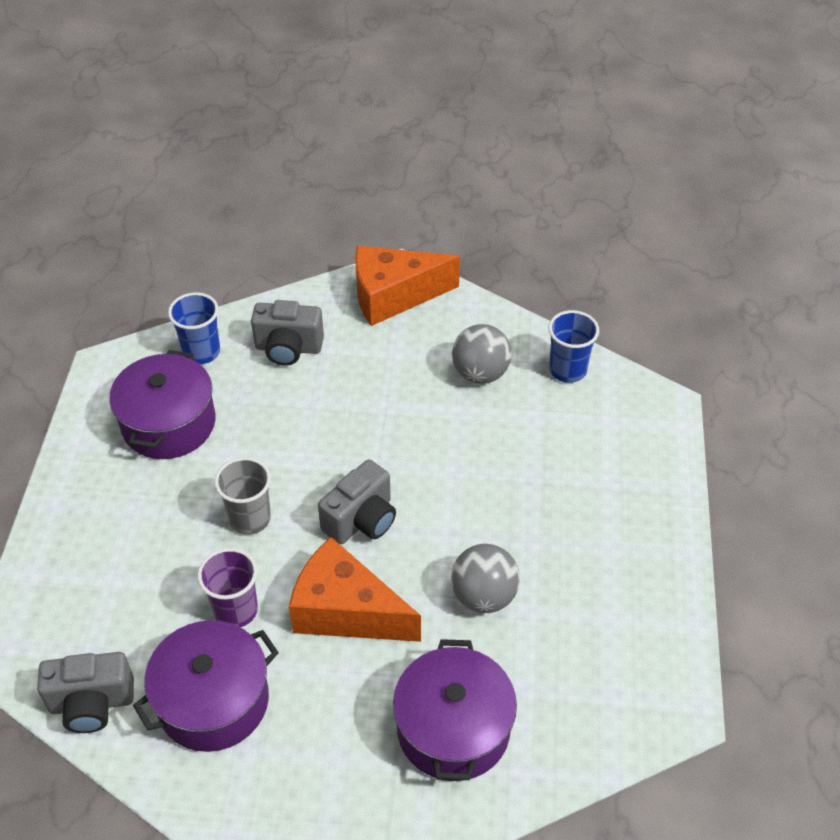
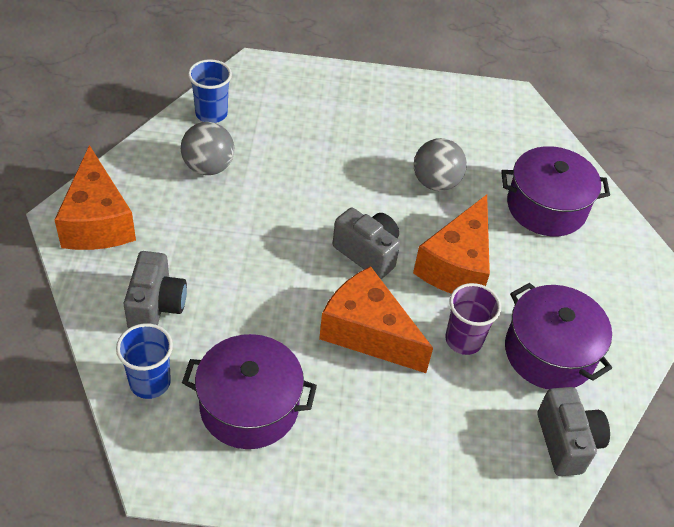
camera: 95 degrees left, 0 degrees up
(250, 519) = (368, 332): grey cup -> orange cheese

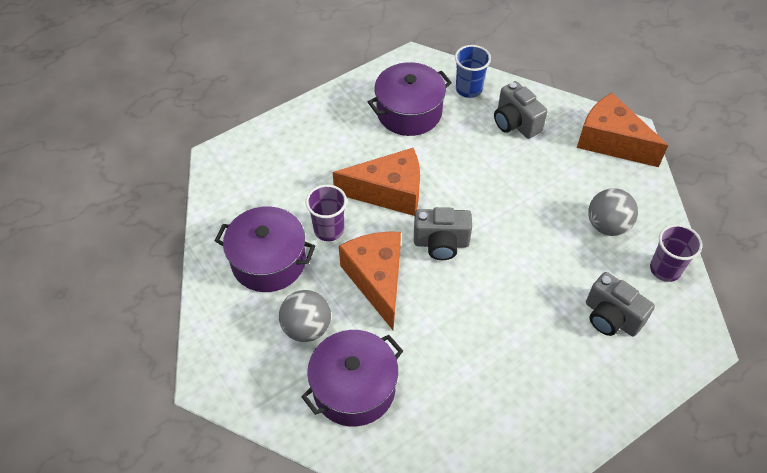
camera: 145 degrees right, 5 degrees up
(211, 114) = (665, 269): blue cup -> purple cup
(436, 183) = (454, 341): grey ball -> grey ball (306, 328)
(566, 442) = (222, 212): grey camera -> grey camera (611, 317)

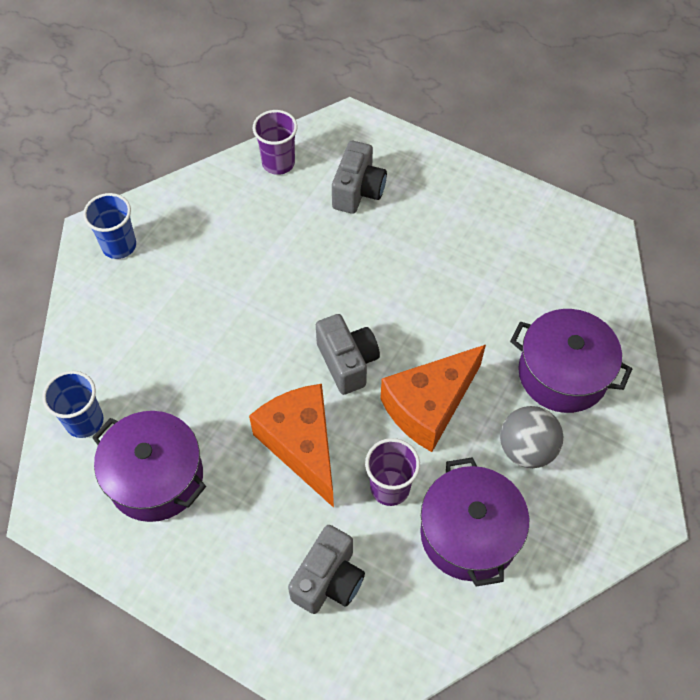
camera: 115 degrees left, 5 degrees up
(515, 123) = (127, 348): grey camera -> grey camera (328, 580)
(607, 225) = (245, 220): grey ball -> none
(611, 141) = (119, 246): orange cheese -> blue cup

